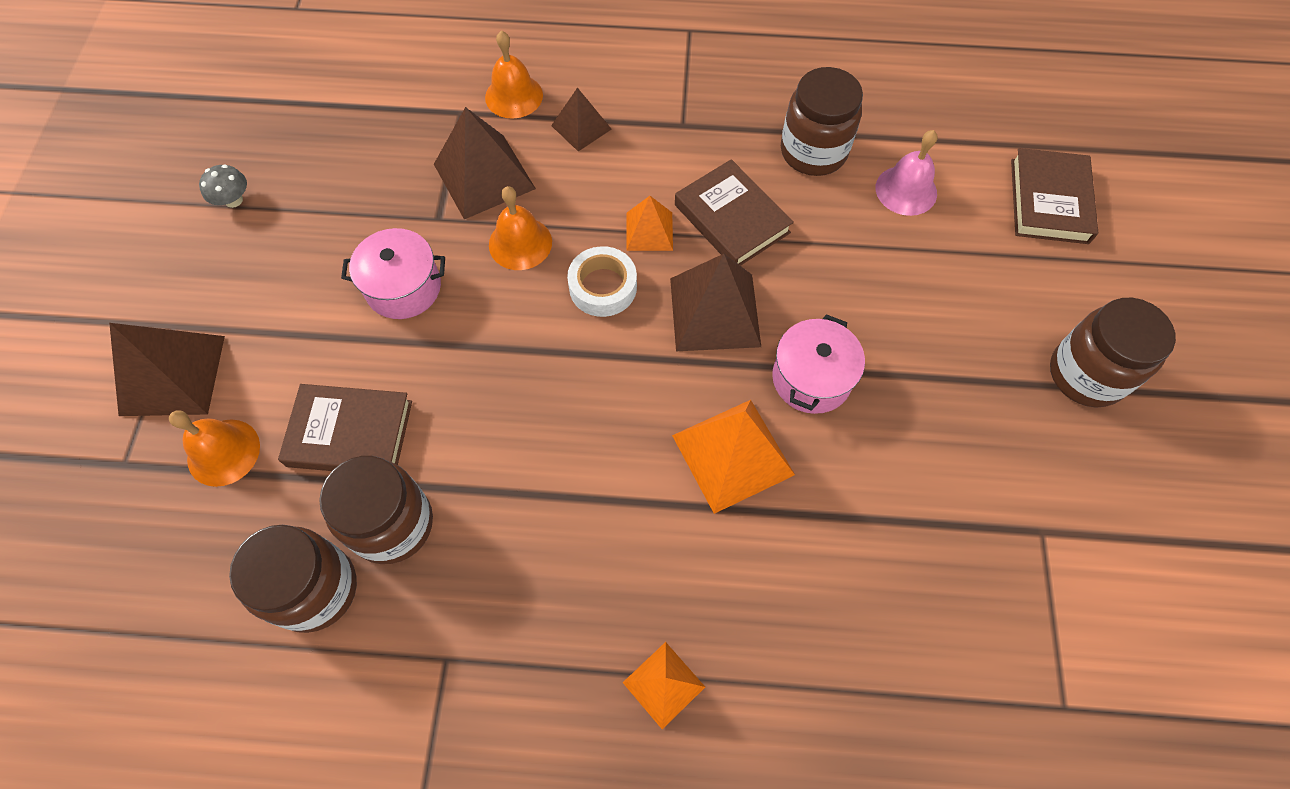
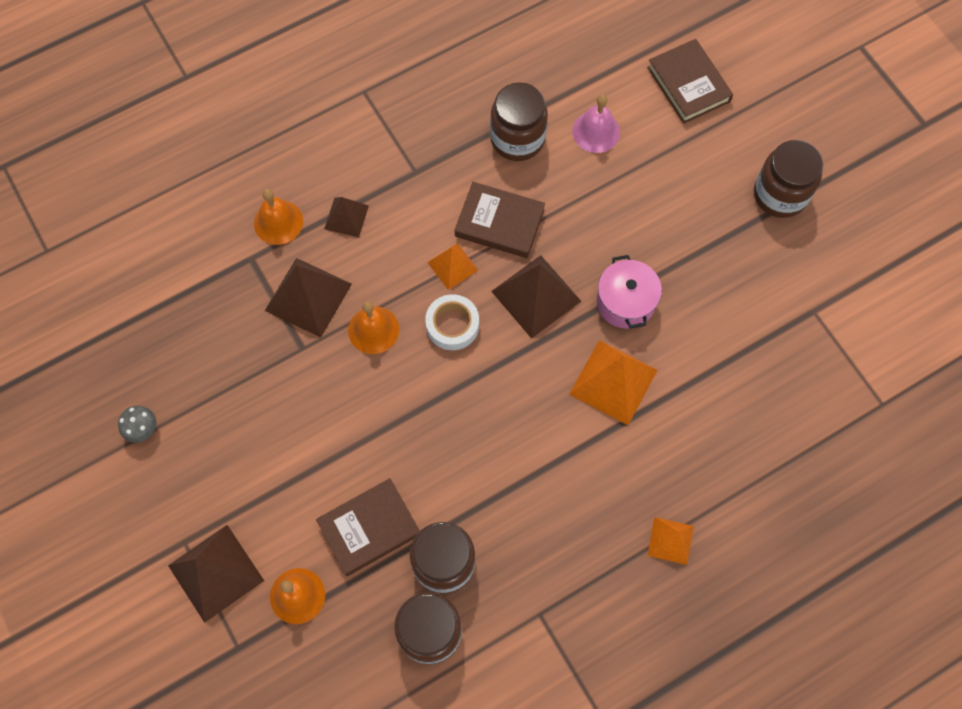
camera: 35 degrees left, 5 degrees up
(403, 287) = (320, 411): pink pot -> none

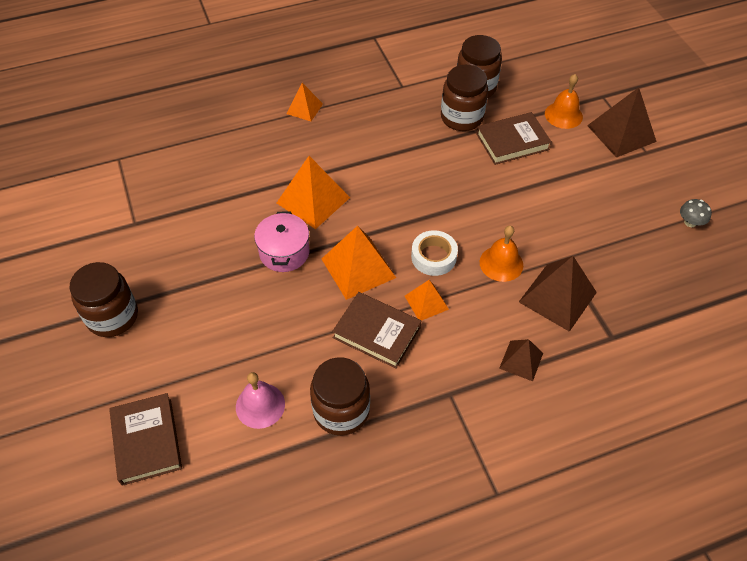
camera: 170 degrees left, 15 degrees down
(278, 222) = (587, 366): orange bell -> none
(536, 296) = (358, 268): brown pyramid -> orange pyramid

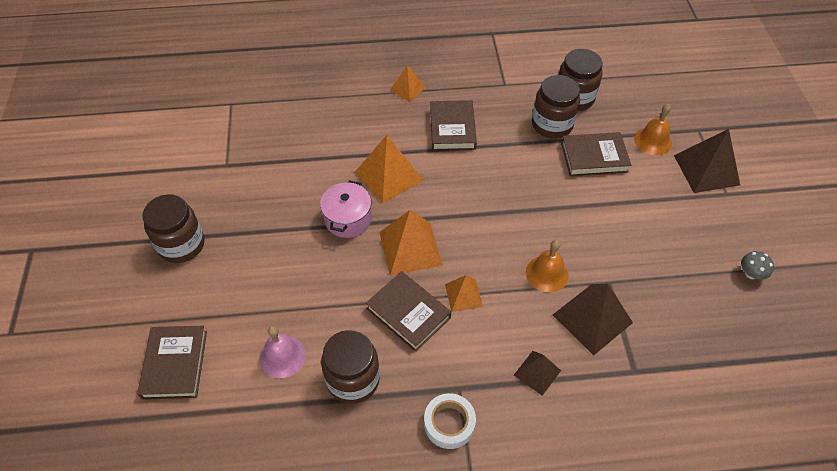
camera: 15 degrees right, 0 degrees up
(363, 140) = (452, 128): none -> brown book
(433, 257) = (484, 253): white tape -> white tape (449, 423)

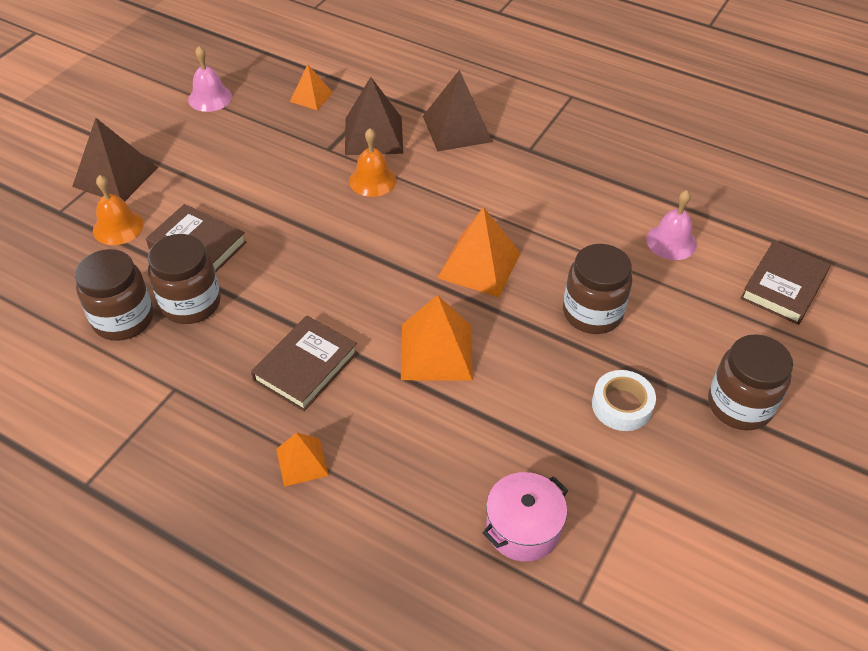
camera: 145 degrees left, 5 degrees down
(348, 219) = (522, 328): pink pot -> pink pot (523, 528)
(353, 379) = (615, 195): brown jar -> brown jar (592, 313)
(408, 313) = (527, 215): brown book -> none
(449, 423) = (556, 135): white tape -> white tape (622, 405)
(463, 295) = (464, 203): orange pyramid -> orange pyramid (311, 97)
(537, 372) = (457, 129): brown pyramid -> brown pyramid, size x1.73
(751, 273) = (210, 98): grey mushroom -> pink bell

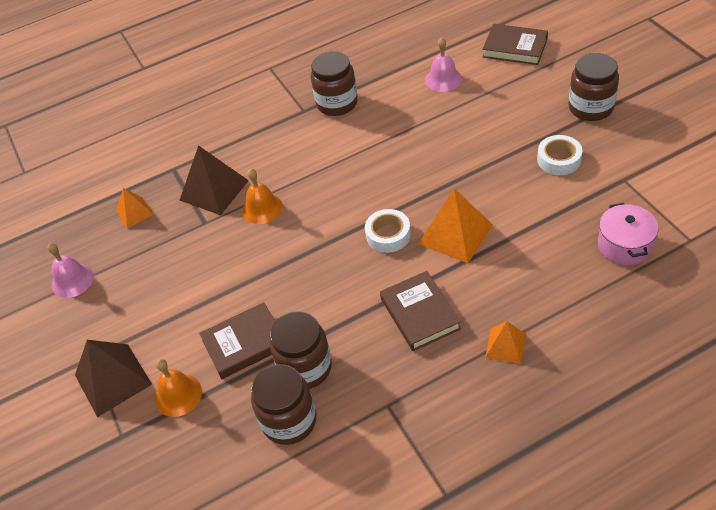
camera: 50 degrees left, 0 degrees up
(398, 294) = (388, 235): none -> white tape
(457, 129) = (249, 140): brown pyramid -> none
(479, 265) = (393, 181): orange pyramid -> none
(592, 313) = (476, 141): brown jar -> brown jar (337, 103)
(783, 286) = (515, 48): brown book -> brown book turned 45 degrees counterclockwise

